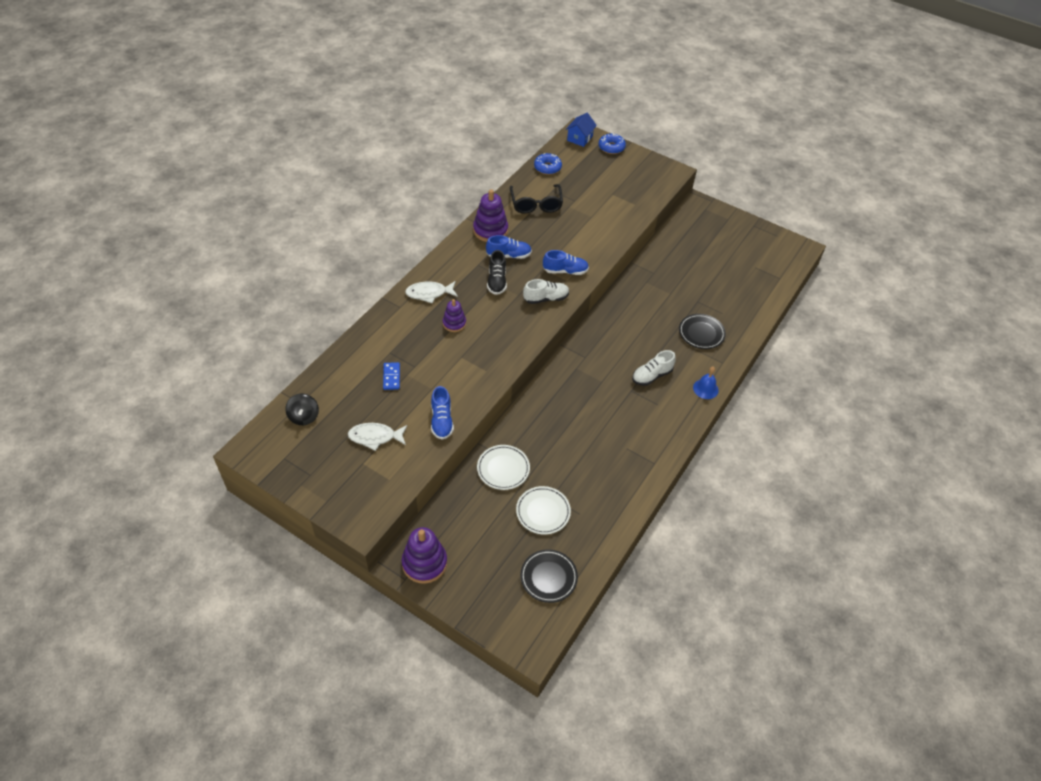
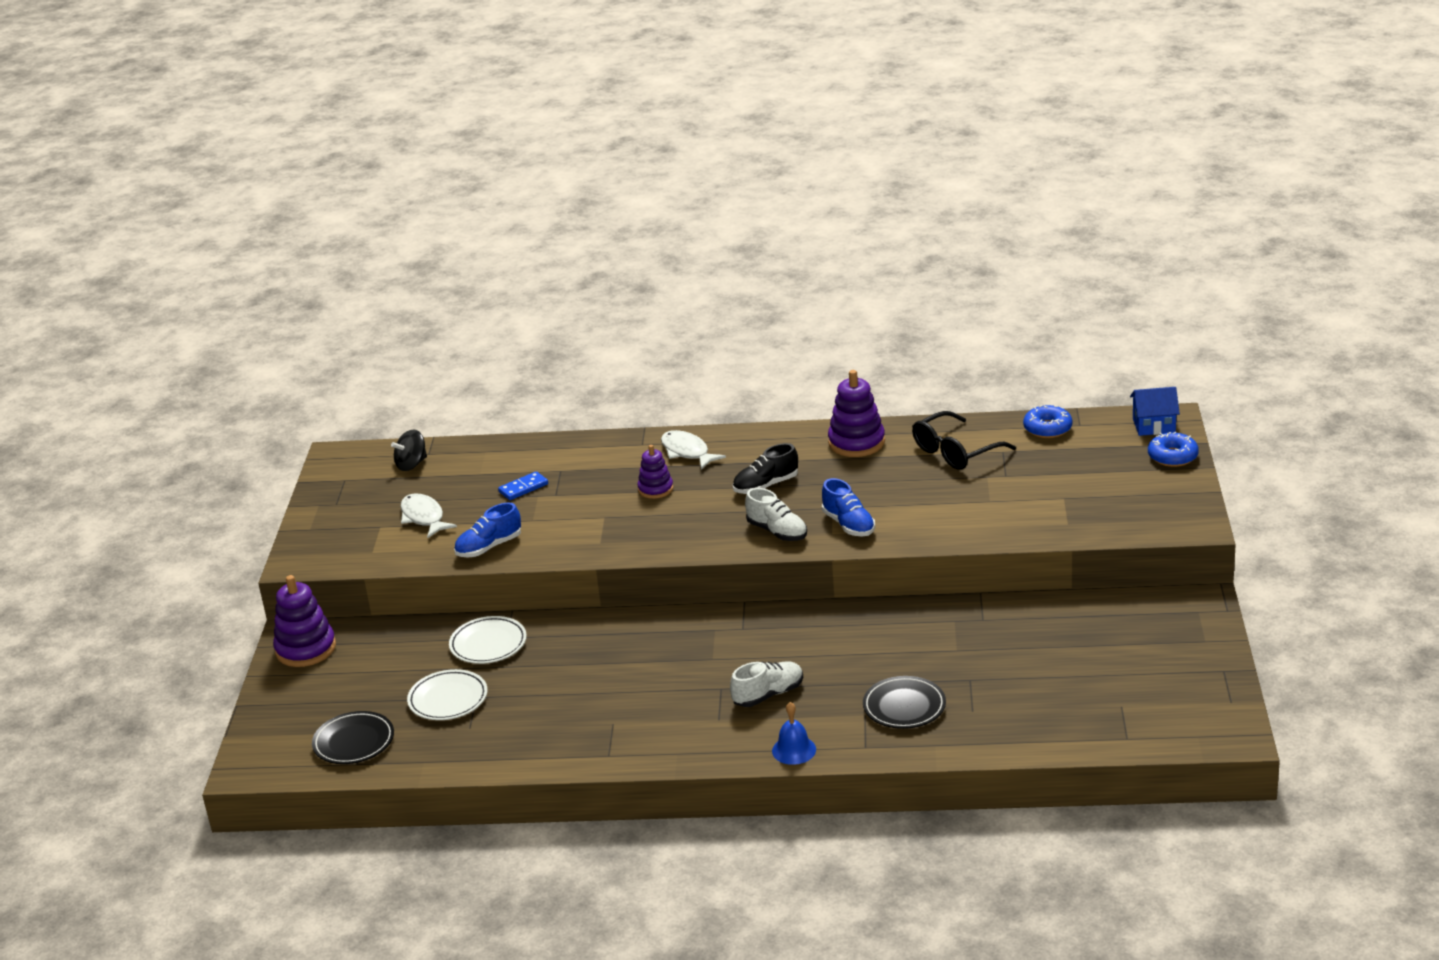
camera: 65 degrees right, 20 degrees down
(509, 255) = (825, 474): blue shoe -> none
(652, 375) = (768, 695): white shoe -> white shoe turned 120 degrees clockwise

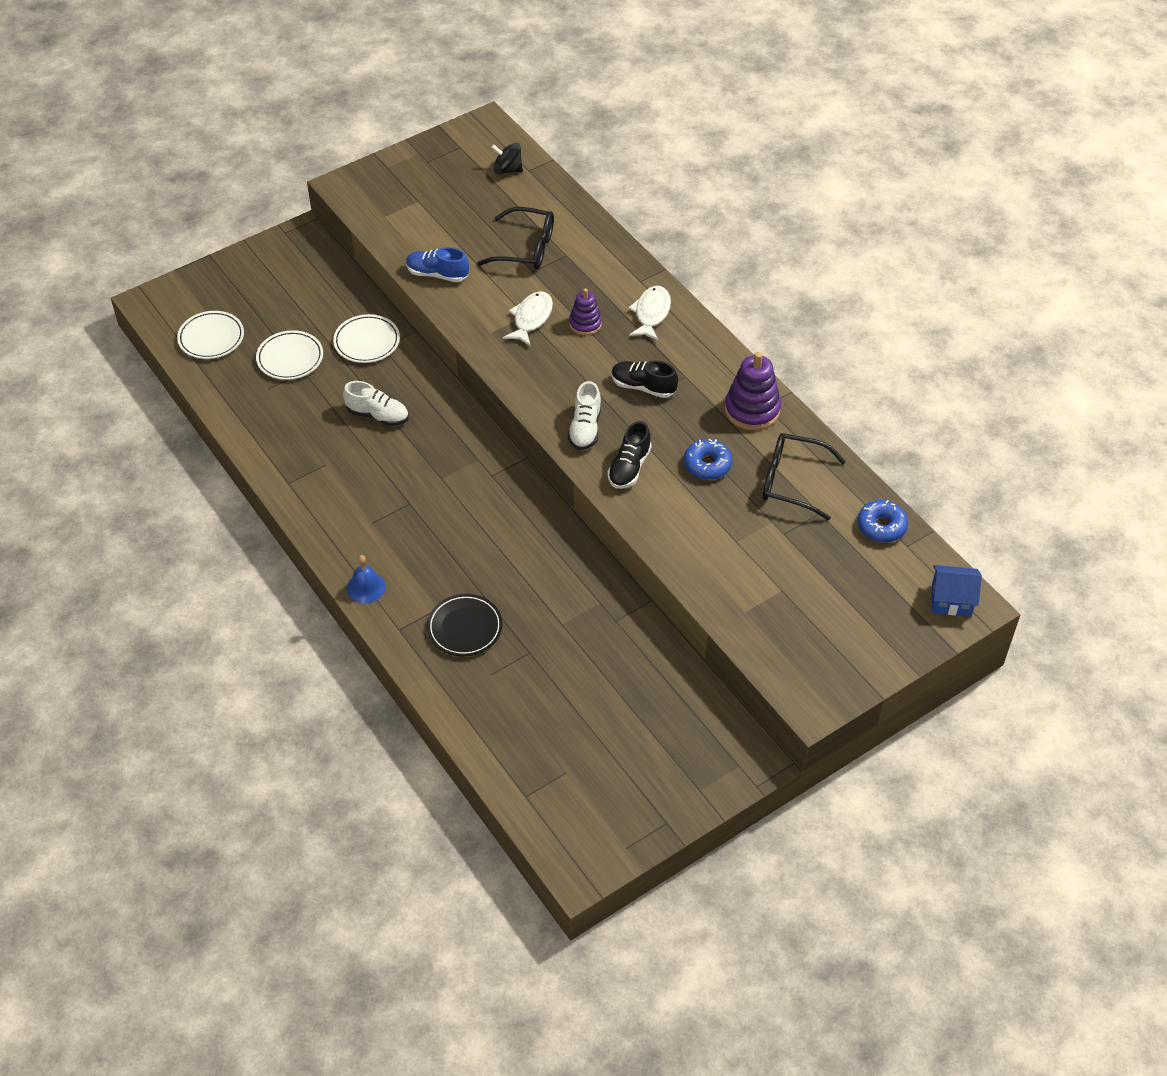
camera: 50 degrees right, 20 degrees up
(306, 649) = (292, 250): purple stacking toy -> none
(354, 742) = (211, 338): black plate -> white plate
(424, 517) = (446, 217): white fish -> white fish (531, 318)
(523, 488) = (526, 248): blue domino -> black glasses
(768, 695) = (421, 536): white shoe -> white shoe (377, 415)
(848, 525) = (629, 467): blue shoe -> black shoe
(1154, 425) = (951, 600): blue house -> blue house turned 45 degrees counterclockwise
(1172, 456) = (911, 637): blue donut -> blue donut (707, 464)

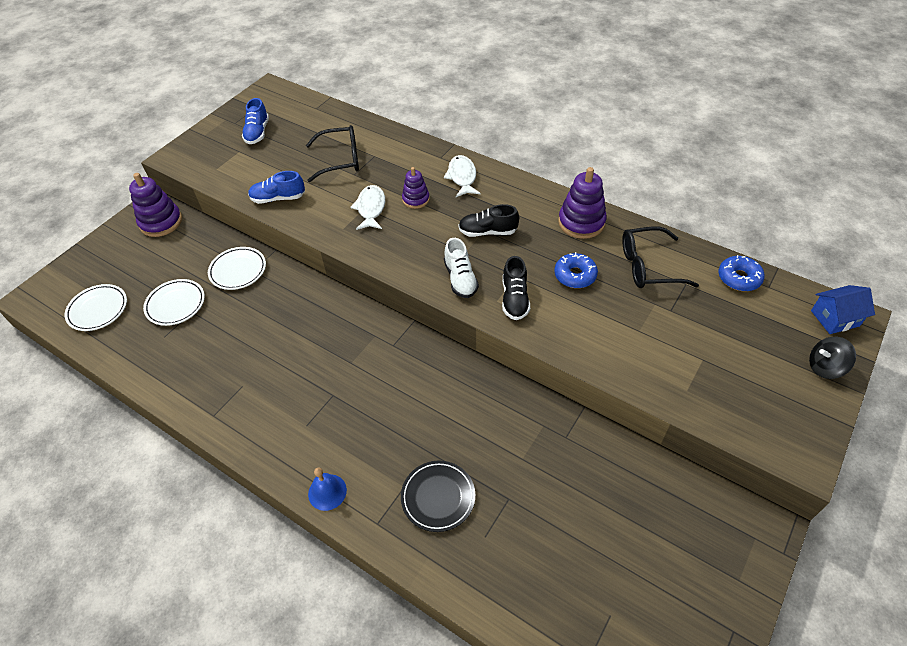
camera: 20 degrees left, 0 degrees up
(305, 258) = (161, 222): none -> purple stacking toy
(377, 415) = (272, 327): white shoe -> none
(448, 183) = (257, 133): none -> blue shoe
(507, 170) = (300, 112): black spinning top -> black spinning top (825, 367)

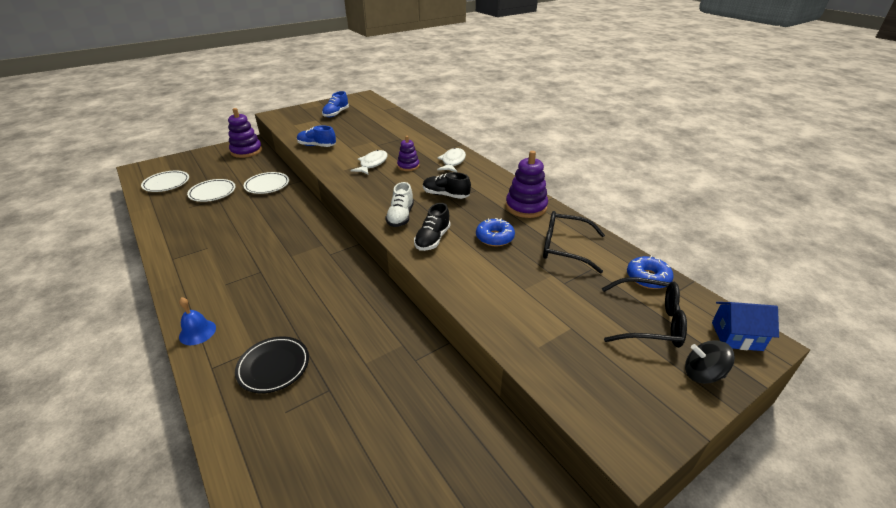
camera: 20 degrees right, 15 degrees down
(341, 160) = (376, 136): black glasses -> black glasses (649, 321)

